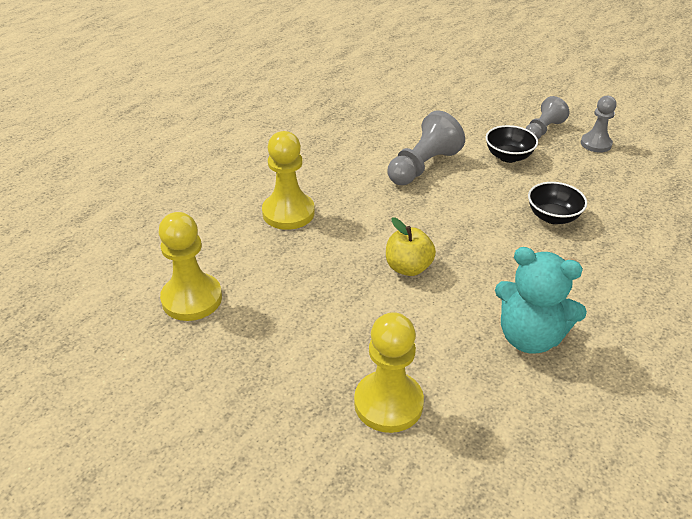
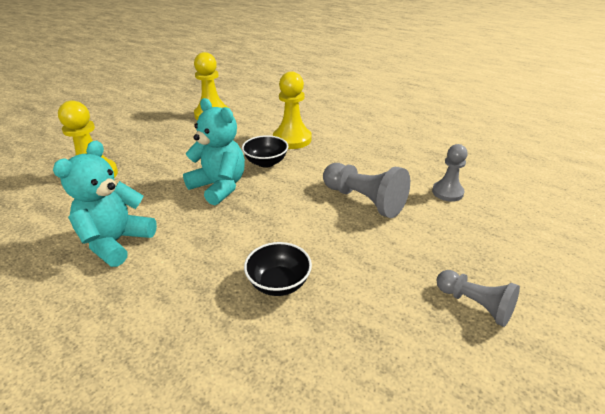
camera: 90 degrees right, 5 degrees down
(408, 267) = (219, 187): yellow apple -> turquoise teddy bear
(508, 156) = (397, 262): black bowl -> black bowl (266, 162)
(596, 144) = (458, 363): grey pawn -> grey pawn (447, 192)

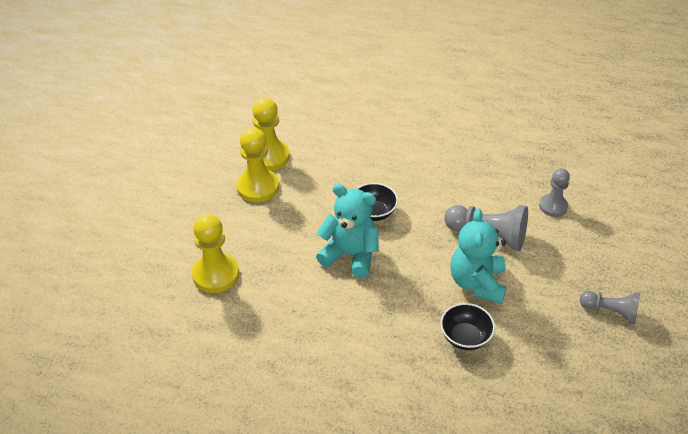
camera: 20 degrees left, 10 degrees up
(116, 242) = (306, 340): turquoise teddy bear -> turquoise teddy bear (477, 283)
(292, 139) = (379, 173): yellow pawn -> yellow pawn (258, 187)

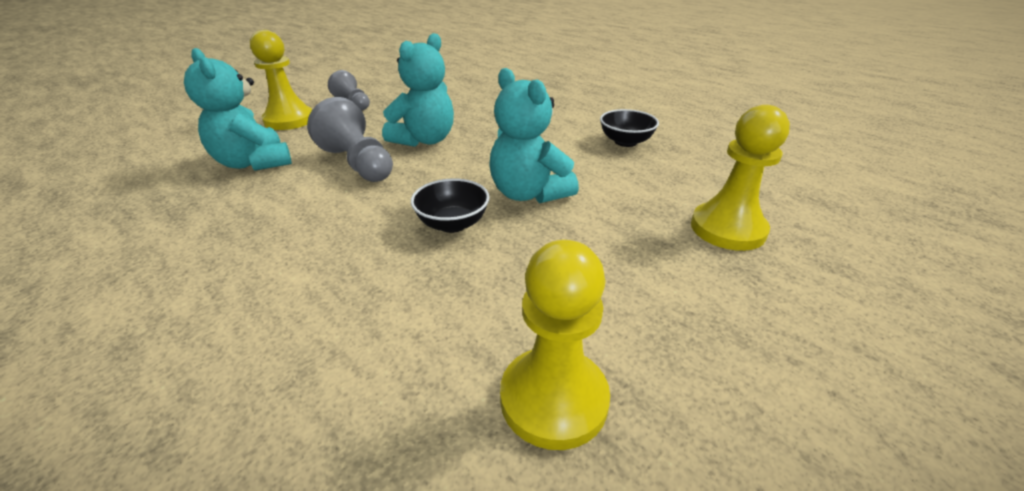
camera: 150 degrees left, 10 degrees down
(258, 187) = (613, 333): yellow pawn -> yellow pawn (289, 120)
(465, 337) = (481, 120): black bowl -> black bowl (625, 142)
(553, 206) = (254, 163): grey pawn -> turquoise teddy bear

